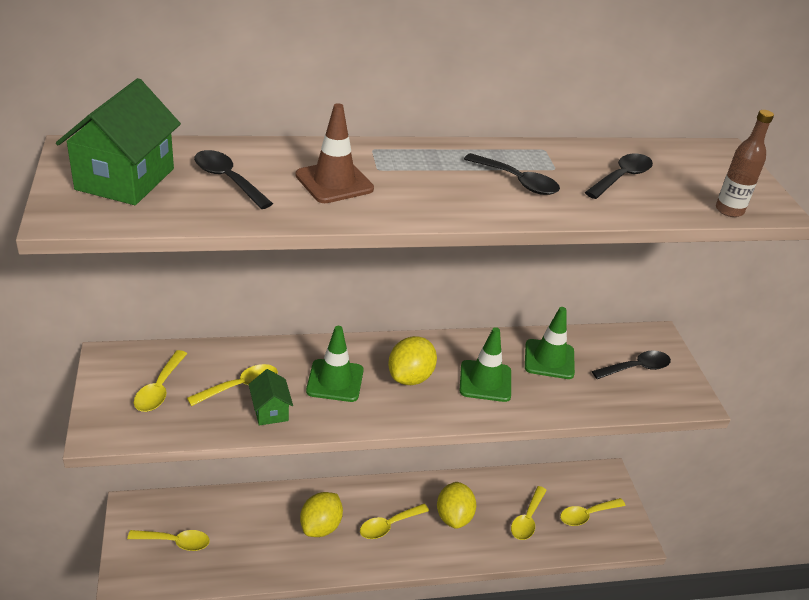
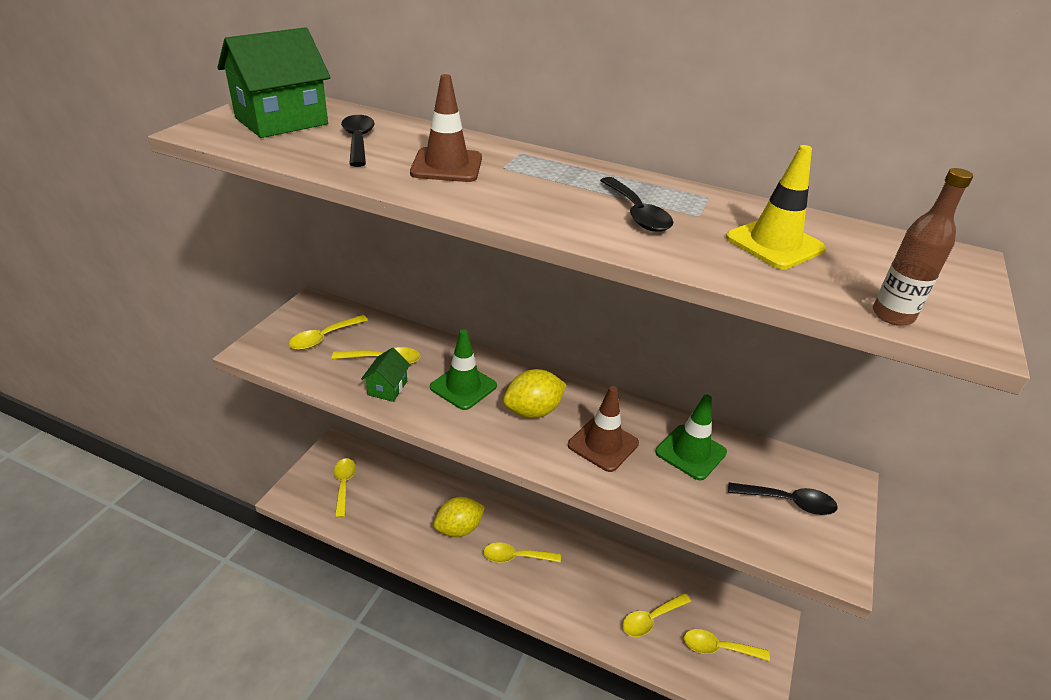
camera: 35 degrees right, 0 degrees up
(175, 542) = (344, 485): yellow spoon -> yellow spoon turned 135 degrees counterclockwise
(454, 517) = (580, 579): yellow lemon -> none
(485, 381) = (603, 444): green traffic cone -> brown traffic cone
(622, 177) = (774, 244): black spoon -> yellow traffic cone

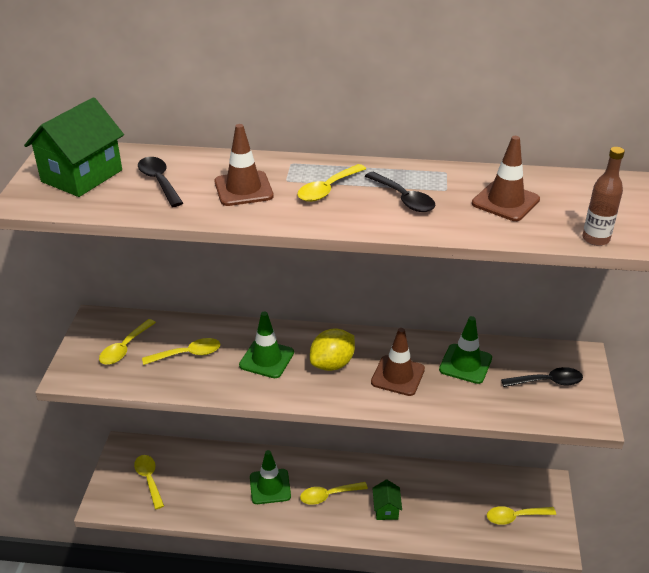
camera: 15 degrees left, 0 degrees up
(387, 388) = (204, 377): green house -> green house (386, 509)
(459, 528) = (270, 486): yellow lemon -> green traffic cone
(651, 619) = (456, 511): yellow spoon -> yellow spoon (327, 189)
(774, 244) = (505, 201): yellow traffic cone -> brown traffic cone

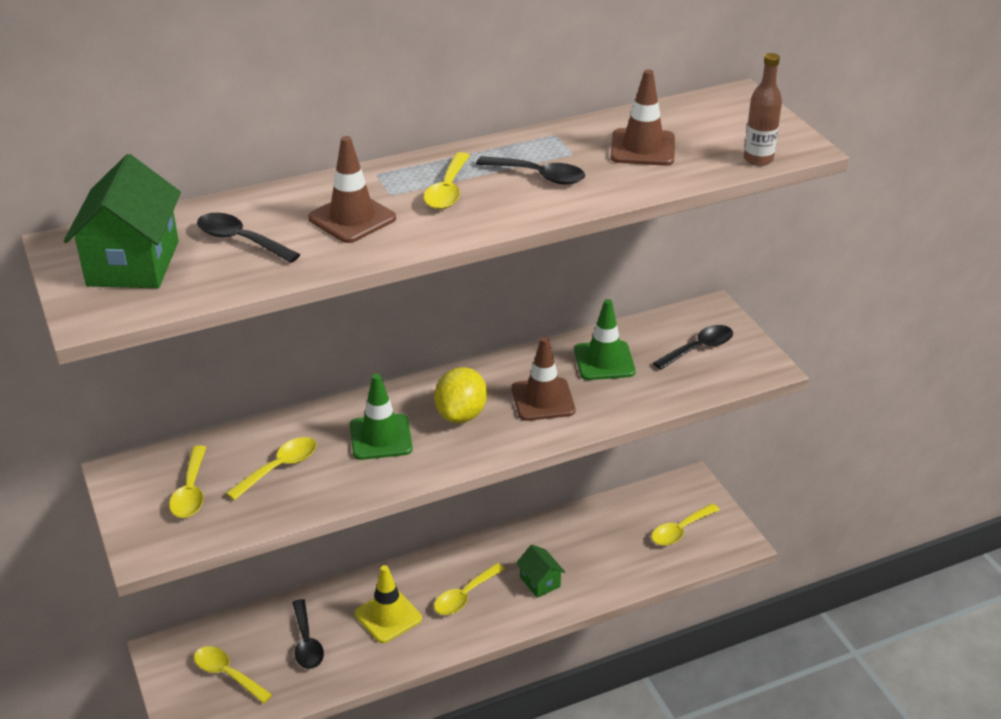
camera: 30 degrees left, 0 degrees up
(208, 481) = (306, 642): none -> black spoon
(270, 486) = (388, 616): green traffic cone -> yellow traffic cone

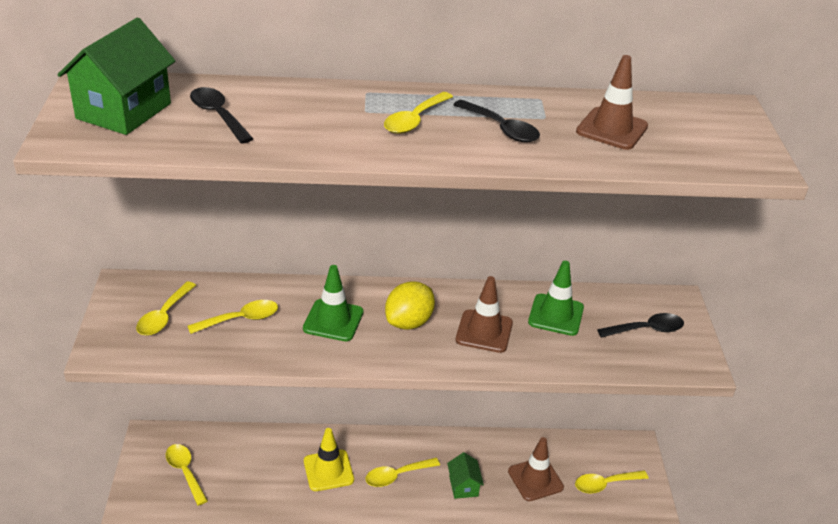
camera: 20 degrees right, 0 degrees up
(306, 642) = (256, 469): black spoon -> none
(352, 218) = (319, 122): brown traffic cone -> brown traffic cone (535, 479)
(758, 159) = (715, 166): brown bottle -> none

